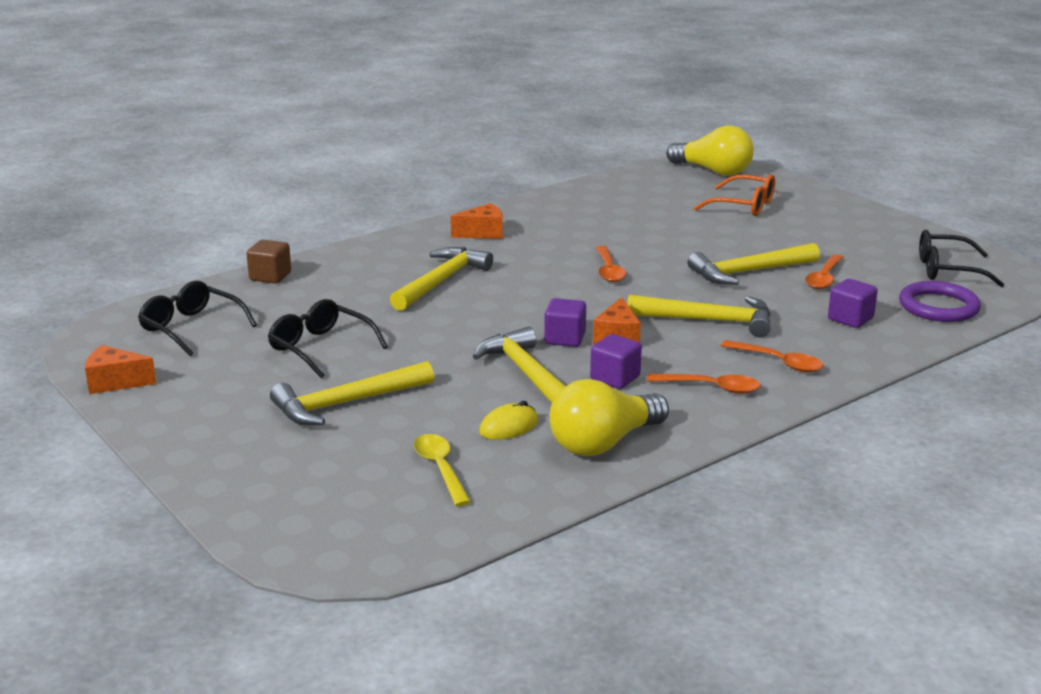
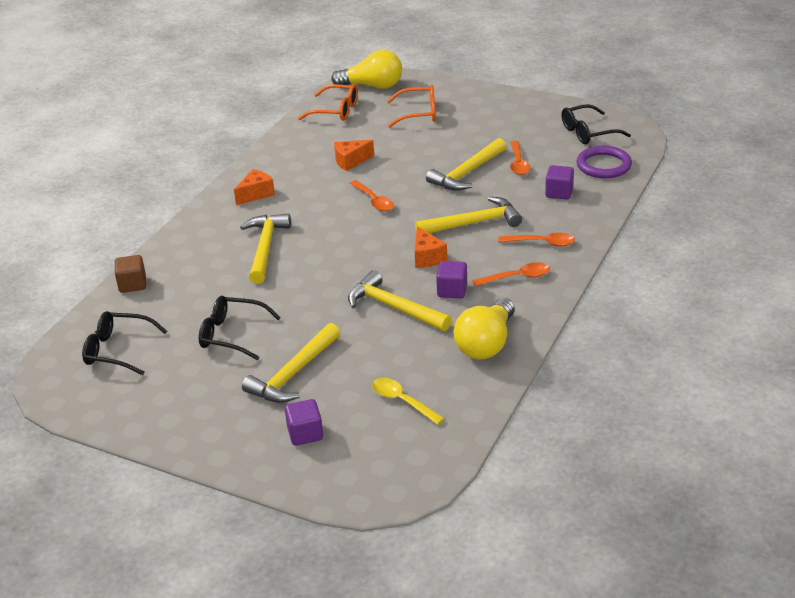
camera: 25 degrees left, 10 degrees up
(115, 382) = (108, 417): orange cheese -> orange cheese (350, 161)
(509, 427) = (417, 353): yellow mouse -> none
(565, 339) = (393, 269): purple cube -> purple cube (305, 434)
(649, 183) = (336, 110): none -> orange glasses

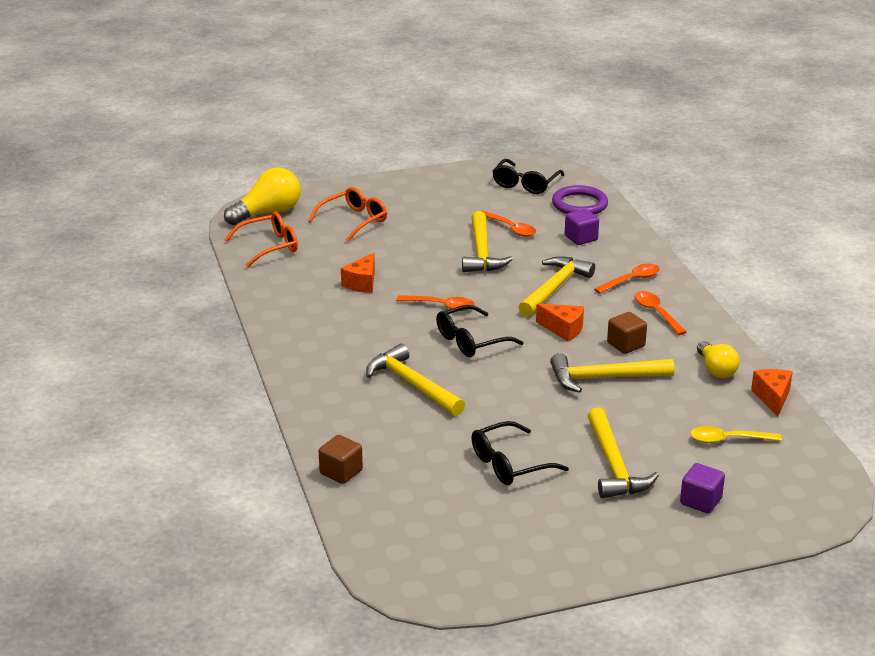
camera: 45 degrees left, 5 degrees down
(118, 350) = (430, 529): black glasses -> black glasses (471, 341)
(256, 194) = (321, 346): orange cheese -> orange cheese (772, 398)
(452, 290) = (626, 345): purple cube -> brown cube
(486, 344) = (716, 369): yellow light bulb -> yellow light bulb, size x0.64
(517, 277) = (656, 313): orange spoon -> orange spoon turned 60 degrees counterclockwise

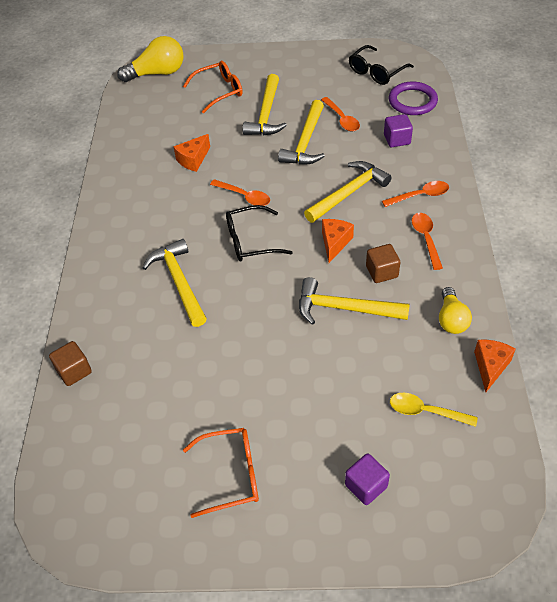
camera: 20 degrees right, 20 degrees up
(269, 246) = (141, 108): orange glasses -> orange glasses (231, 475)
(509, 464) = (216, 395): black glasses -> none
(563, 329) = (335, 243): orange cheese -> orange cheese turned 120 degrees counterclockwise
(613, 465) = (306, 419): yellow hammer -> yellow hammer (266, 114)

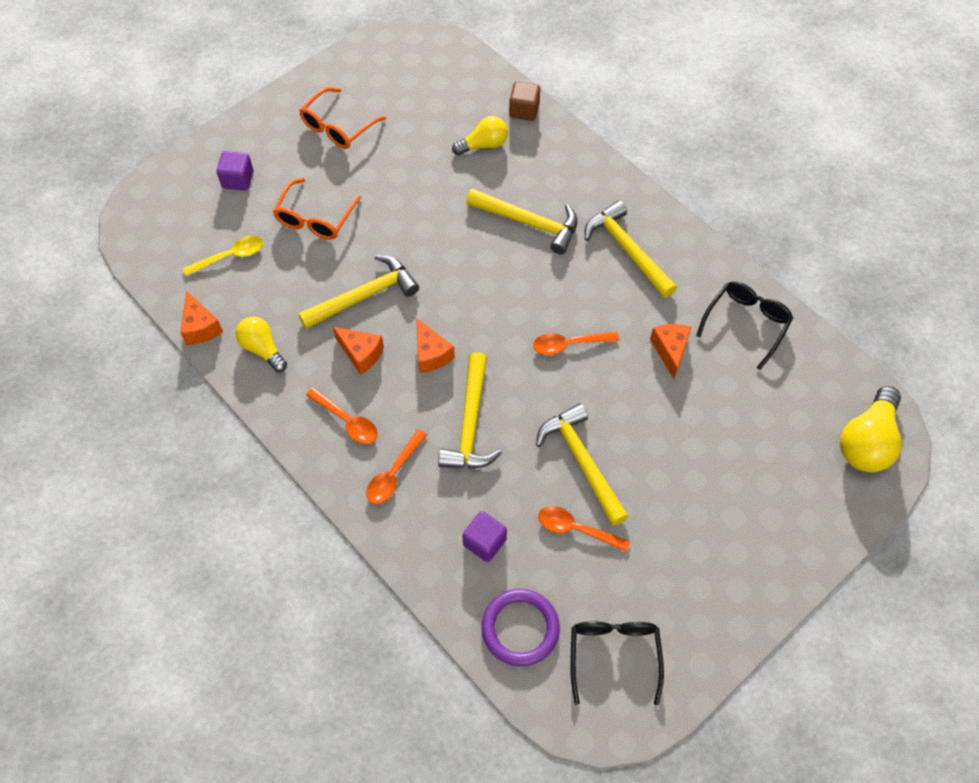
camera: 135 degrees right, 10 degrees up
(138, 364) = (483, 145): none -> yellow light bulb
(219, 91) = (762, 467): orange glasses -> orange glasses (315, 218)
(250, 241) = (511, 302): black glasses -> black glasses (746, 323)
(266, 114) = (669, 471): yellow hammer -> yellow hammer (627, 250)
(382, 272) = (361, 354): brown cube -> orange cheese

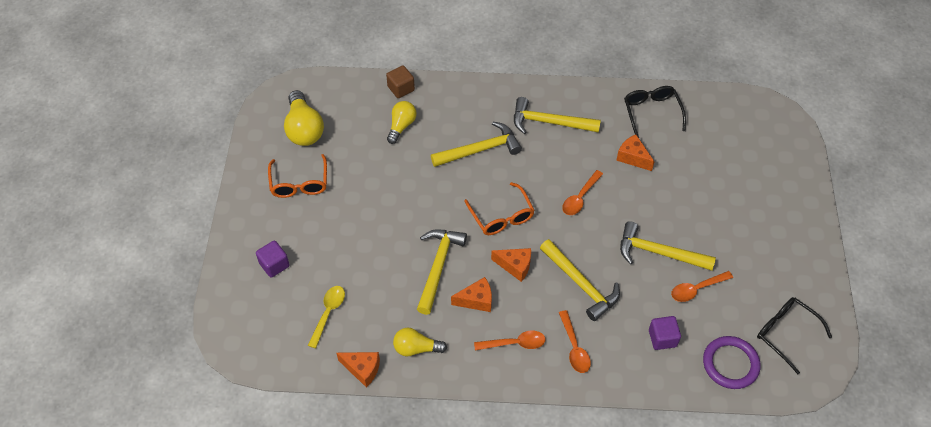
camera: 45 degrees left, 5 degrees down
(315, 218) = (353, 247): orange glasses -> orange glasses (501, 216)
(867, 442) = (770, 125): yellow light bulb -> yellow light bulb (304, 129)

